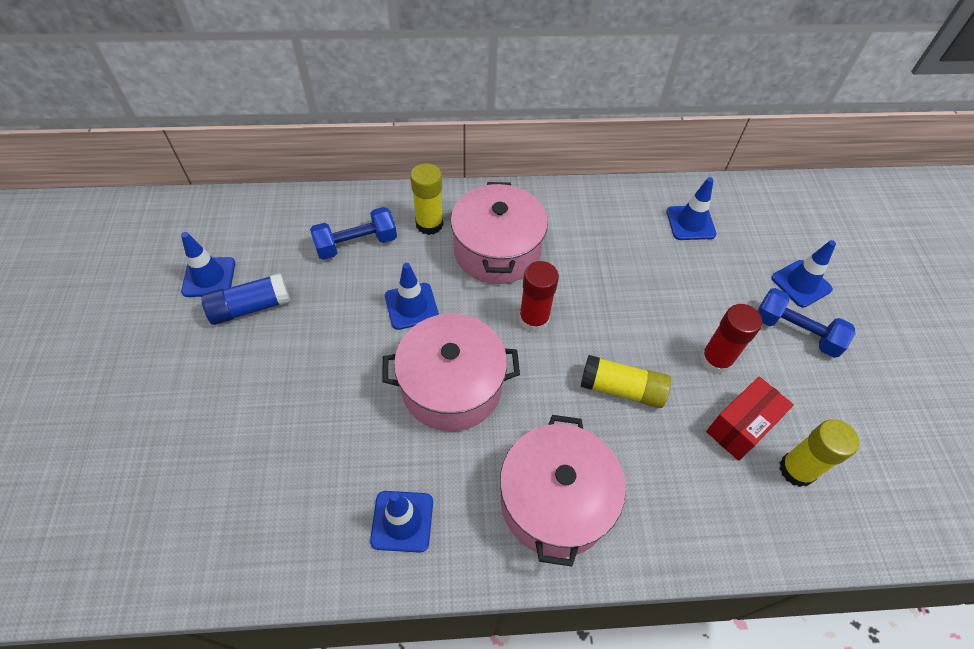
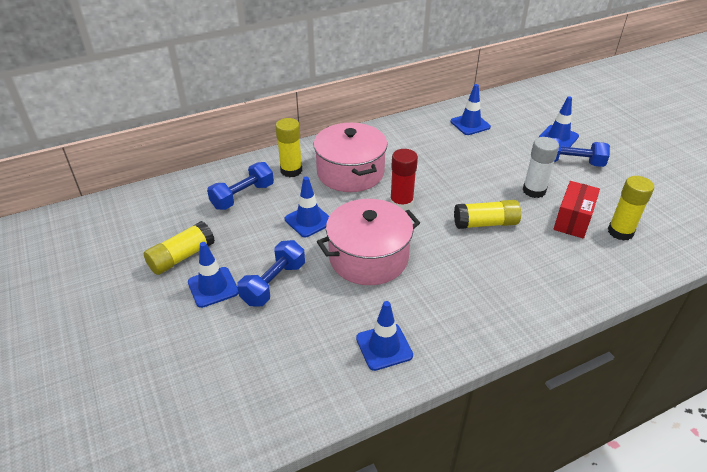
camera: 20 degrees left, 15 degrees down
(209, 277) = (134, 248): blue traffic cone -> blue traffic cone (213, 287)
(250, 307) = (181, 257): blue glue stick -> yellow glue stick
(328, 382) = (273, 283): none -> blue dumbbell
(555, 501) = (483, 298): pink pot -> none
(715, 360) = (534, 191): red glue stick -> white glue stick

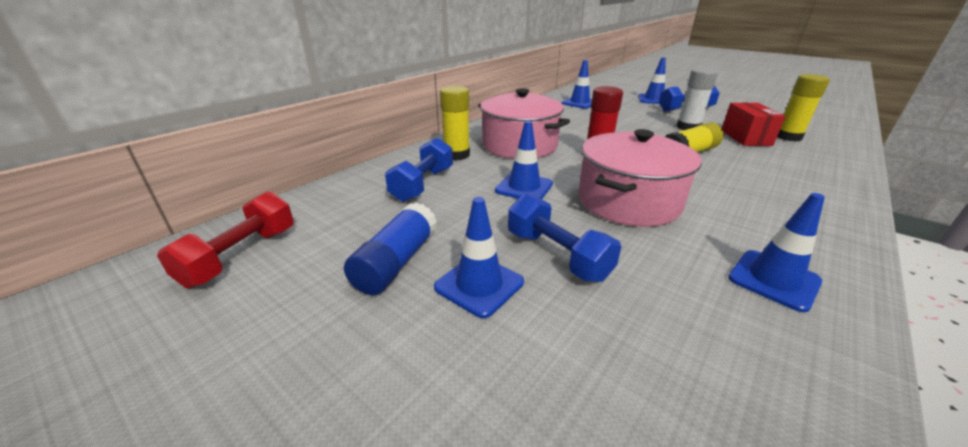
camera: 25 degrees left, 10 degrees down
(108, 225) = (241, 256): none -> red dumbbell
(181, 257) = (396, 262): yellow glue stick -> blue glue stick
(273, 283) = (557, 255): blue dumbbell -> blue dumbbell turned 45 degrees counterclockwise

